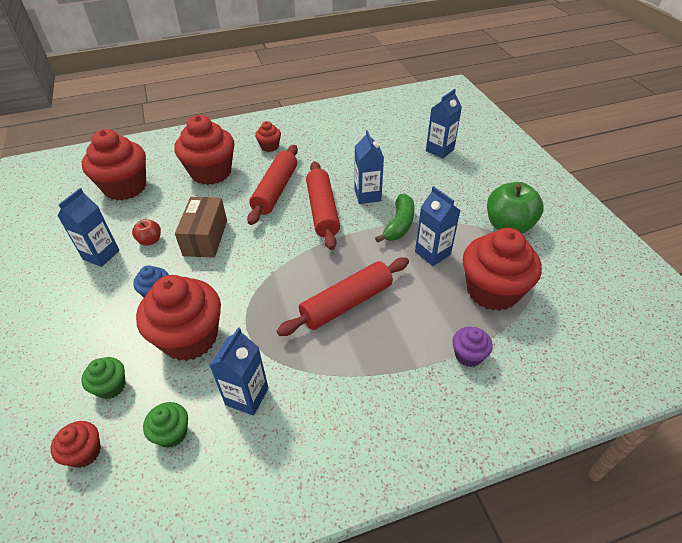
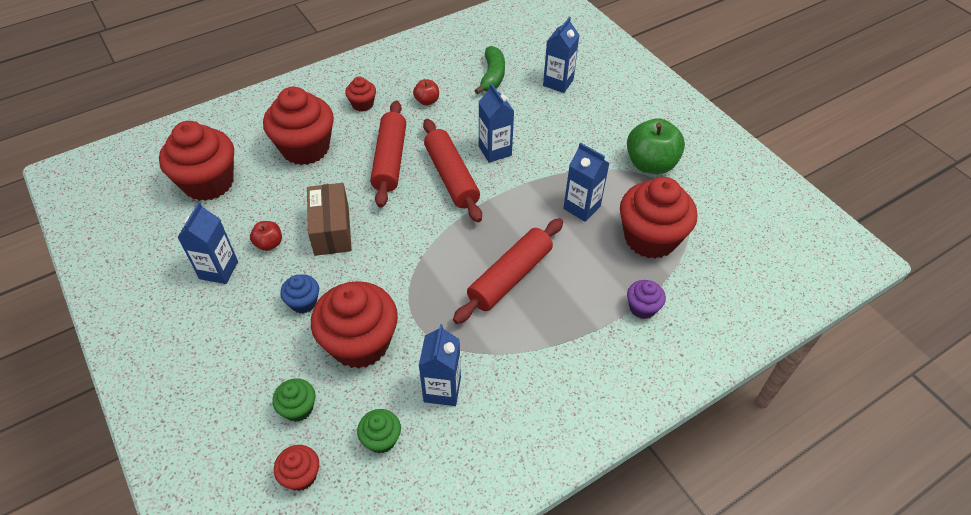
camera: 15 degrees left, 5 degrees up
(323, 150) = (427, 101): none -> red apple
(399, 225) = (538, 180): green banana -> green banana (492, 76)

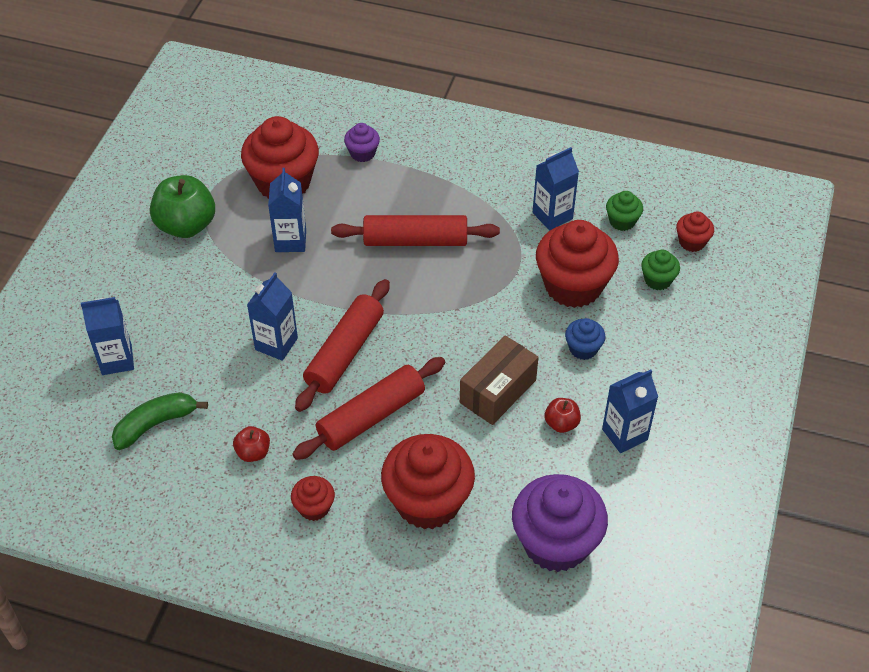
camera: 130 degrees left, 0 degrees up
(208, 183) = (555, 543): red cupcake -> purple cupcake

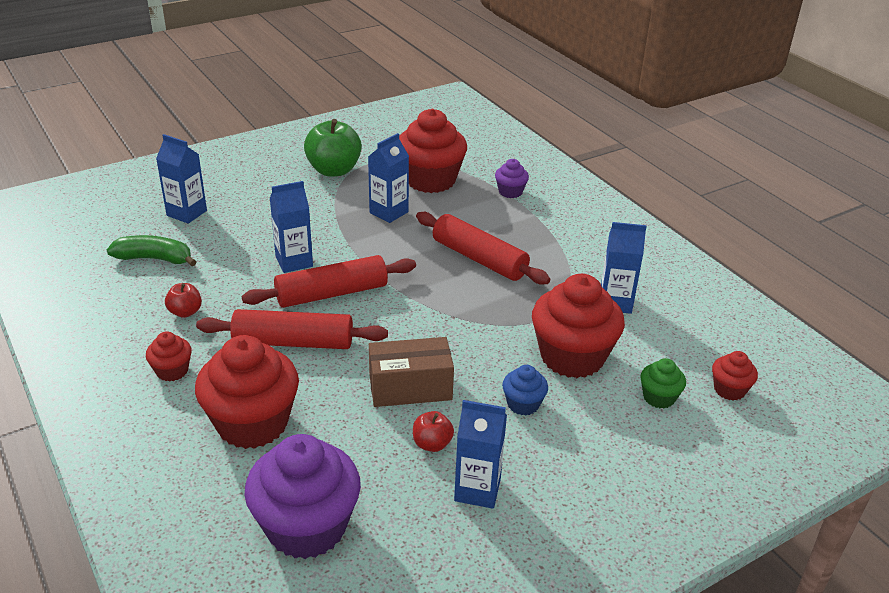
camera: 40 degrees right, 15 degrees down
(622, 221) = (676, 339): green cupcake -> none

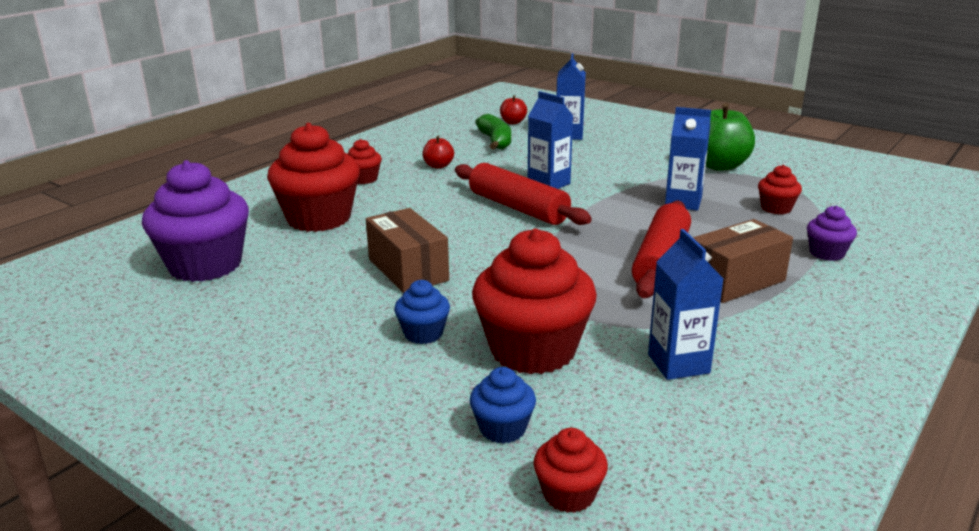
camera: 70 degrees right, 10 degrees down
(293, 342) = (433, 209): red rolling pin -> none
(430, 180) = (776, 208): red cupcake -> red cupcake, size x0.47
(432, 444) = (332, 296): red apple -> red apple (513, 122)
(477, 490) = (277, 332): blue carton -> none
(526, 241) = (735, 281): none -> brown box
(659, 397) = (502, 428): green cupcake -> blue cupcake

